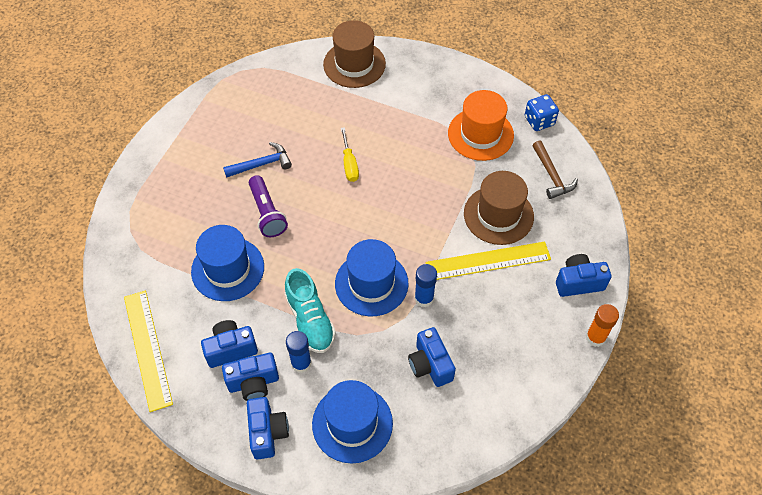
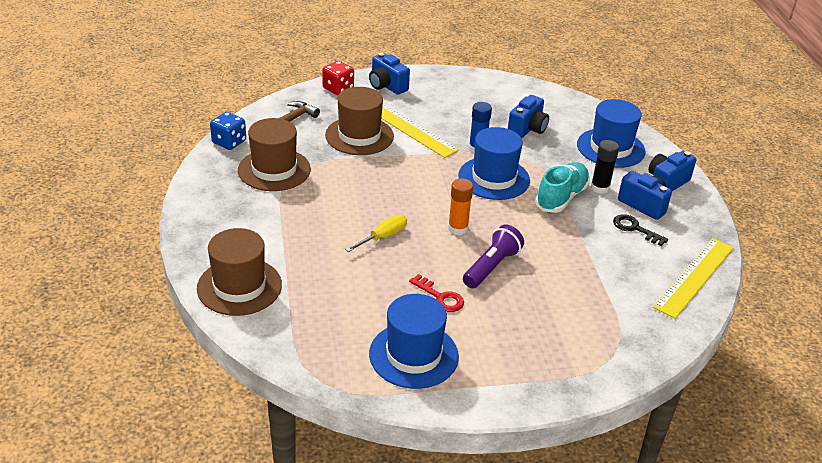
camera: 125 degrees left, 20 degrees down
(228, 269) = (573, 265): blue hat -> blue hat (413, 355)
(231, 349) = (635, 229): blue camera -> black key
(261, 164) = (440, 297): blue hammer -> red key
(301, 363) = (600, 188): blue glue stick -> black glue stick
(480, 134) = (274, 170): orange hat -> brown hat
(593, 237) = (338, 89): none -> red dice
(595, 337) = (426, 70): orange glue stick -> orange glue stick (458, 228)

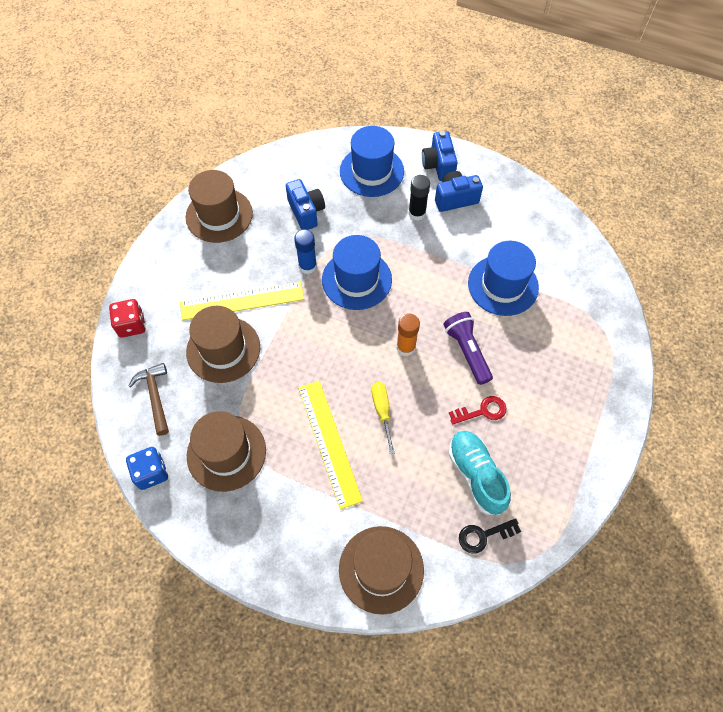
camera: 55 degrees left, 25 degrees up
(387, 86) = (159, 280): blue camera -> none
(413, 355) = (538, 470): blue hat -> blue hat (503, 285)
(474, 90) = (219, 215): none -> brown hat
(561, 197) = (412, 247): turquoise shoe -> turquoise shoe (476, 475)
(635, 229) = (479, 224): black key -> black key (483, 536)
(694, 276) = (552, 224): yellow ruler -> yellow ruler (329, 442)

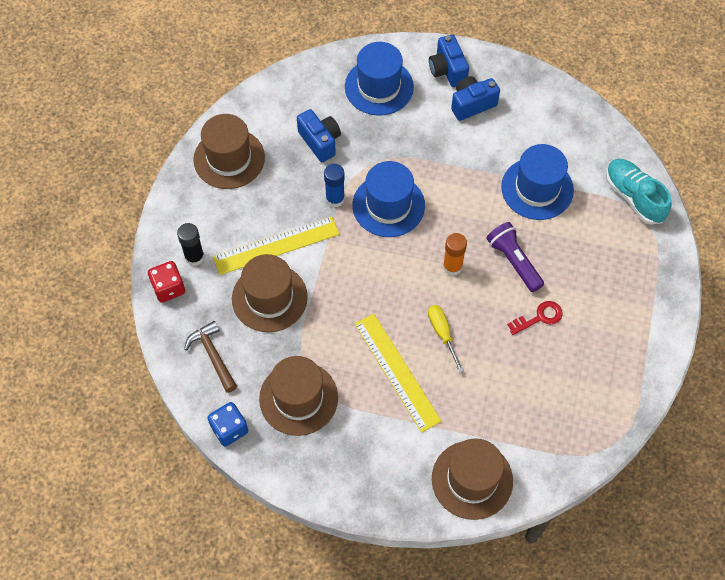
camera: 10 degrees left, 0 degrees up
(417, 213) = (435, 126): black glue stick -> black glue stick (194, 257)
(476, 475) = (544, 379): turquoise shoe -> turquoise shoe (634, 197)
(483, 536) = (562, 433): black key -> none

